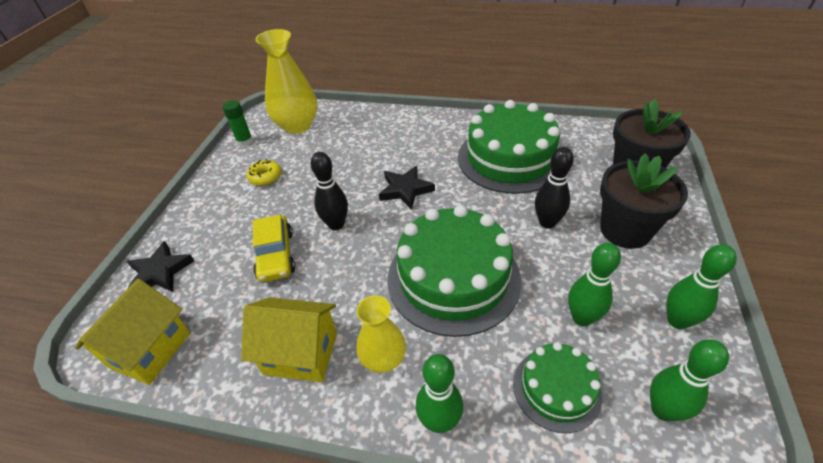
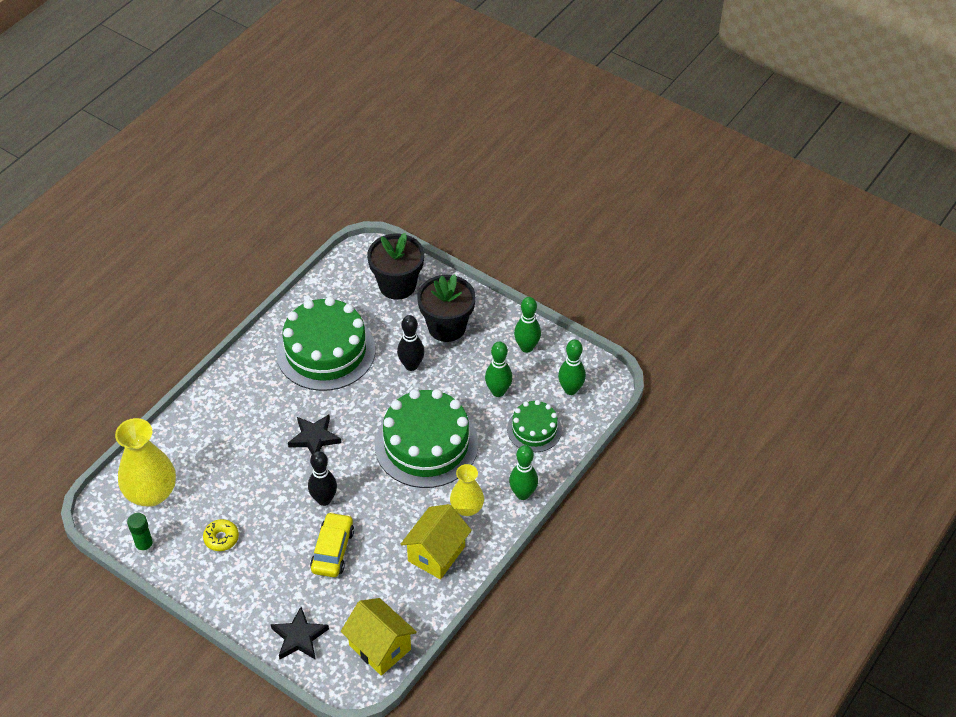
camera: 70 degrees left, 5 degrees up
(276, 255) = (332, 550): yellow car -> yellow car turned 90 degrees counterclockwise

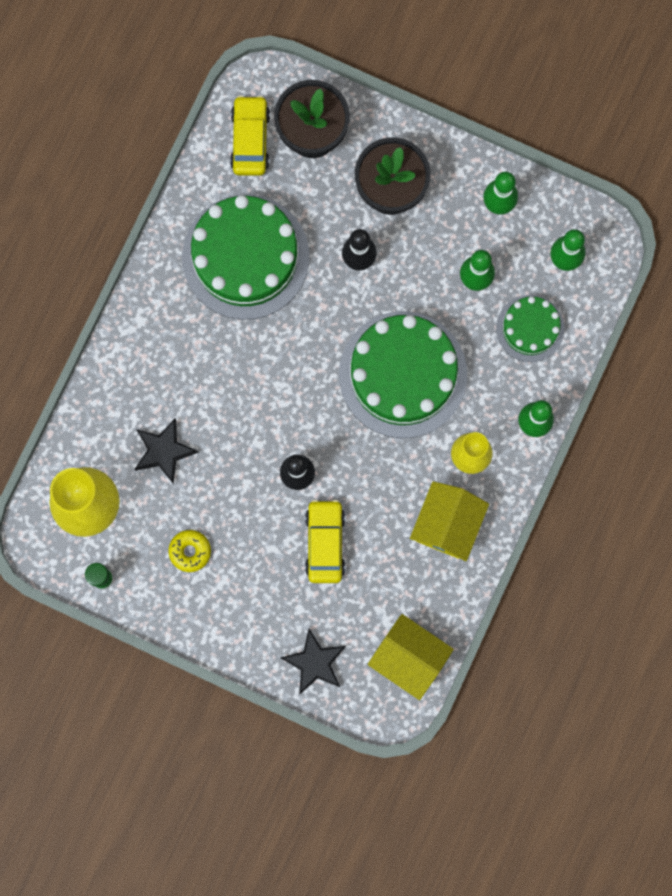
camera: 10 degrees left, 30 degrees up
(314, 438) = (264, 390): black star -> black star (164, 451)
(350, 281) = (250, 139): none -> yellow car

